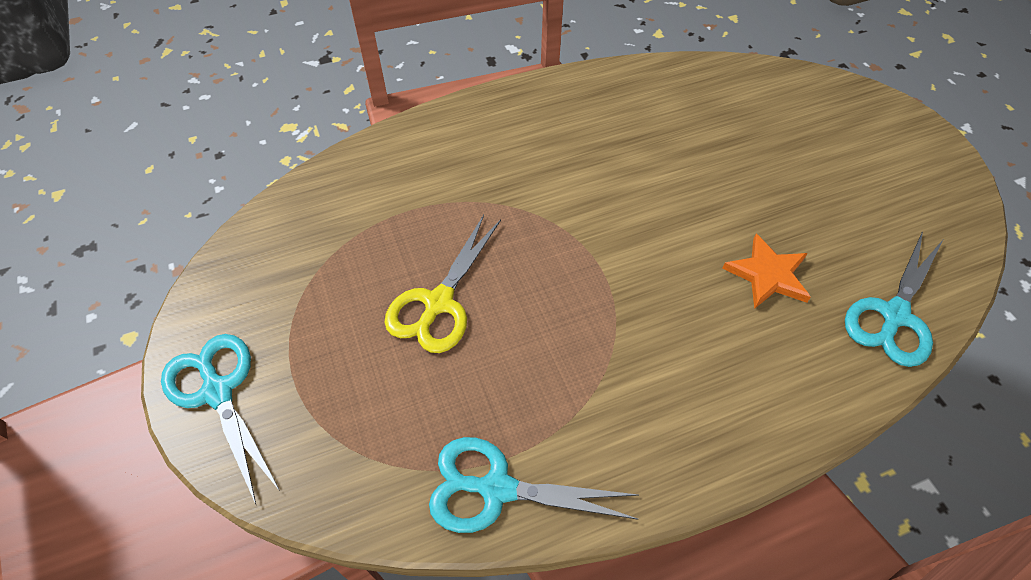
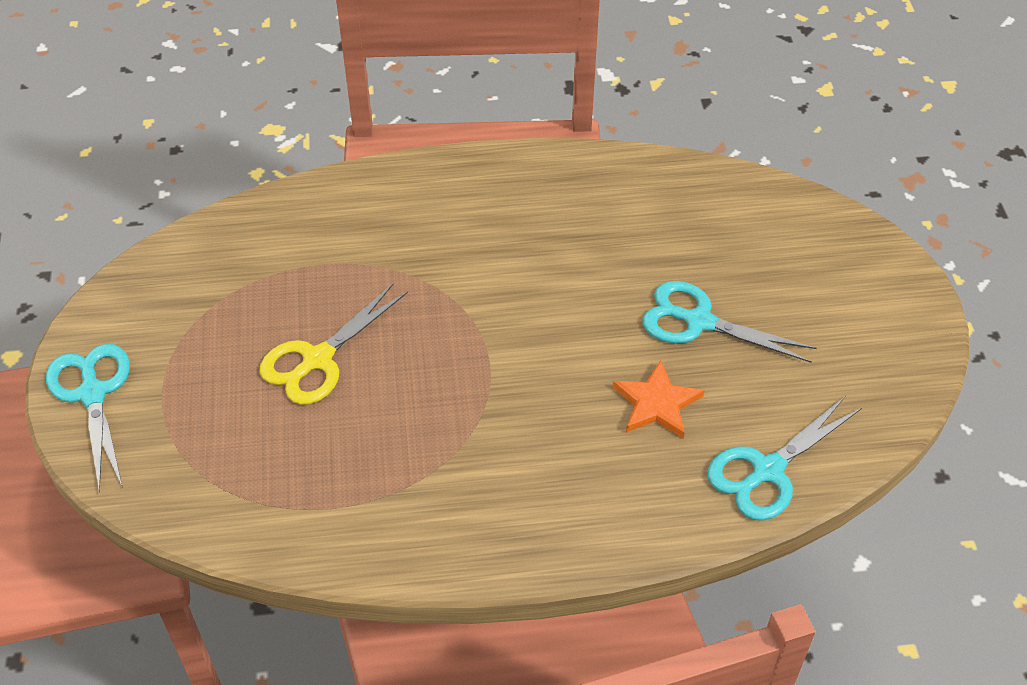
camera: 15 degrees right, 5 degrees down
(496, 488) = (309, 531): turquoise scissors -> turquoise scissors (698, 321)

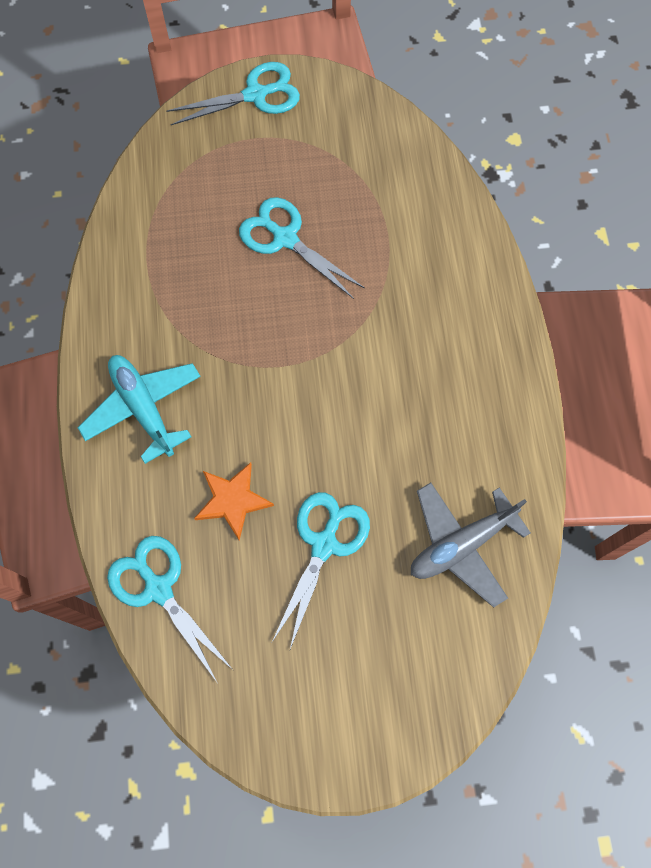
camera: 90 degrees right, 20 degrees up
(317, 359) = (285, 238): yellow scissors -> turquoise scissors
(545, 498) = (143, 408): none -> turquoise plane
(687, 214) = (461, 544): none -> grey plane

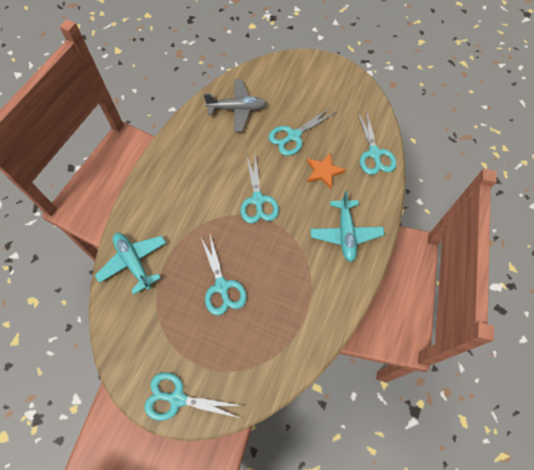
camera: 150 degrees left, 5 degrees down
(313, 389) = (258, 200): none -> turquoise scissors
(429, 206) = (133, 262): none -> turquoise plane

